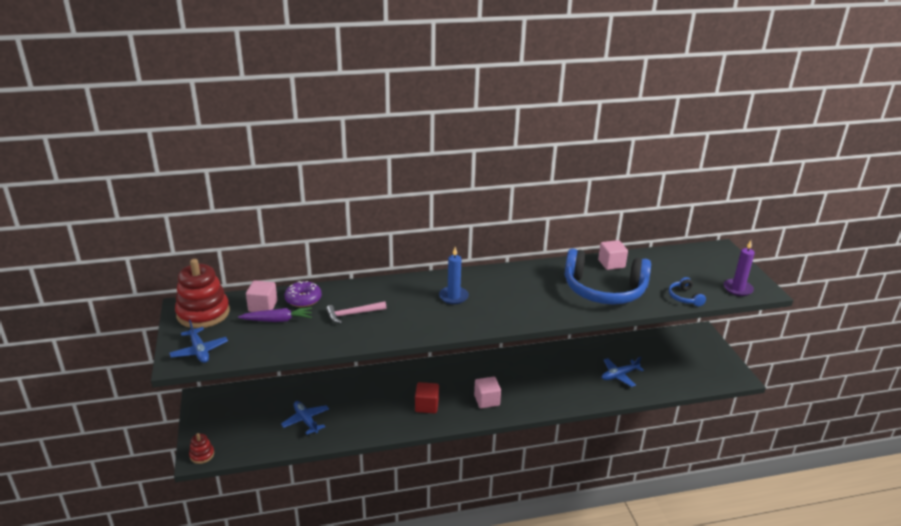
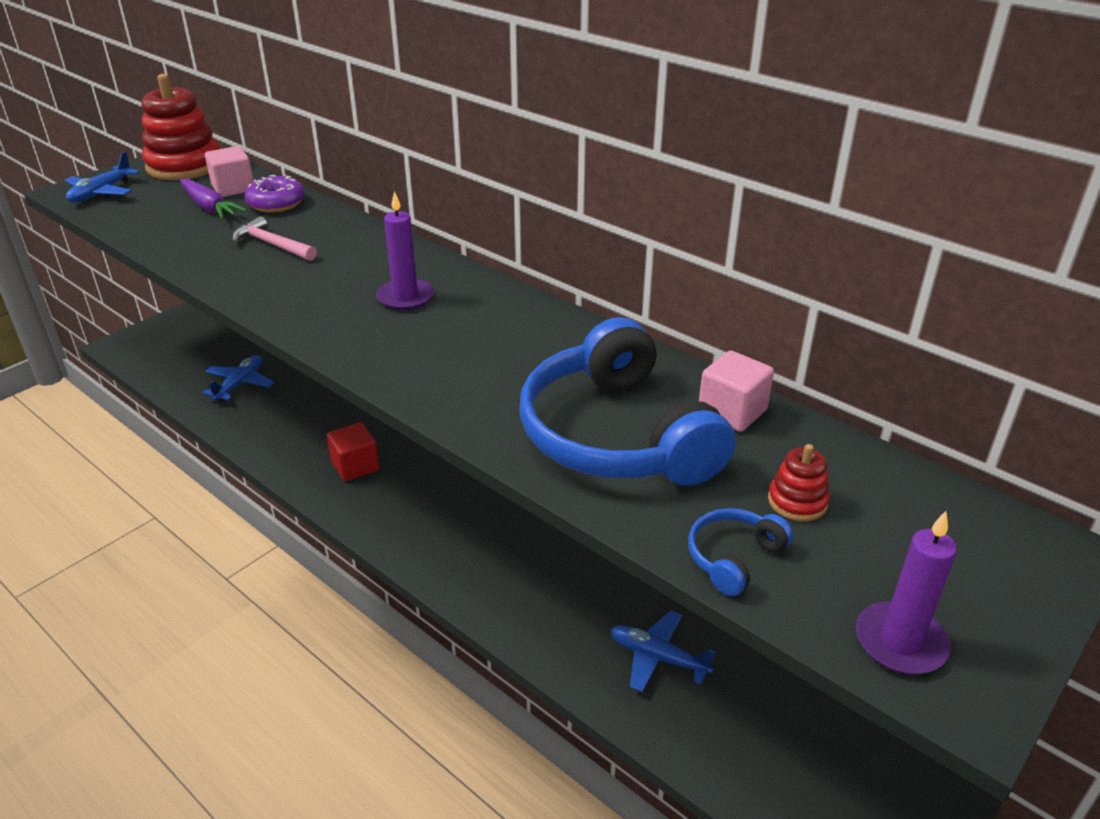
camera: 55 degrees right, 5 degrees up
(202, 455) = (125, 346): red stacking toy -> red stacking toy (797, 501)
(453, 297) = (405, 297): blue candle -> purple candle
(487, 400) = (422, 519): pink cube -> none

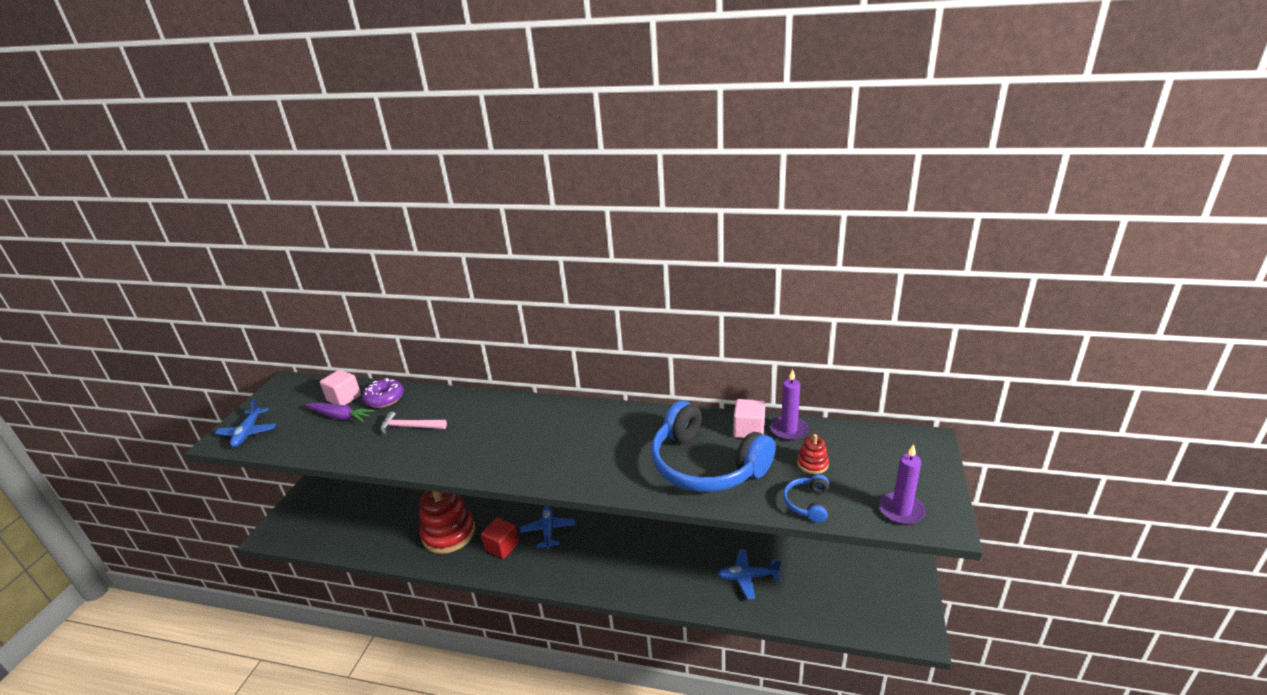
camera: 25 degrees left, 5 degrees down
(184, 166) = (292, 393): red stacking toy -> red stacking toy (449, 533)
(240, 384) = (382, 526): blue plane -> blue plane (548, 530)
(405, 297) = (525, 431): purple candle -> purple candle (789, 430)

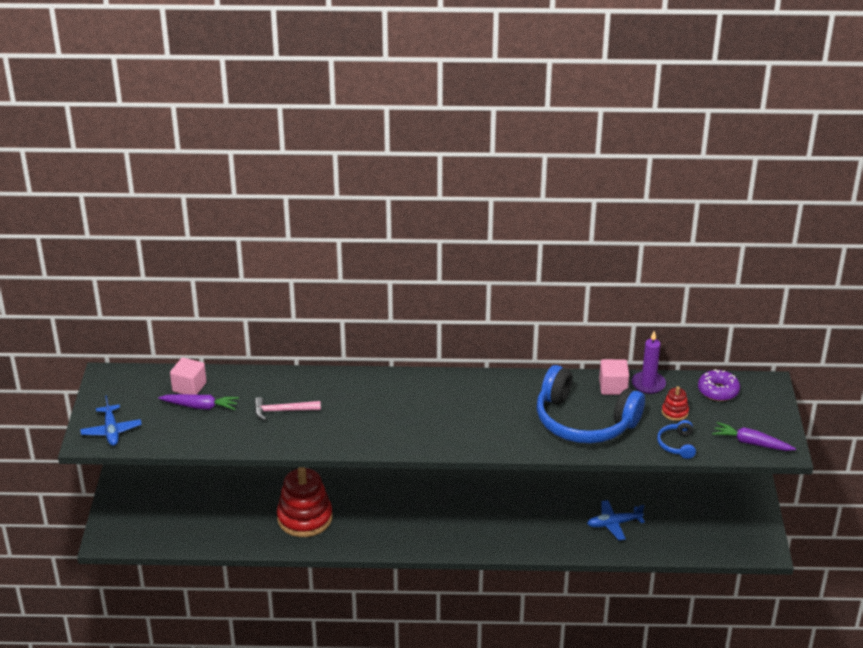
camera: 15 degrees left, 5 degrees up
(384, 398) = (235, 384): purple donut -> purple donut (718, 391)
(502, 546) = (367, 524): red cube -> none
(548, 530) = (408, 504): blue plane -> none
(901, 510) = (751, 443): purple candle -> purple carrot

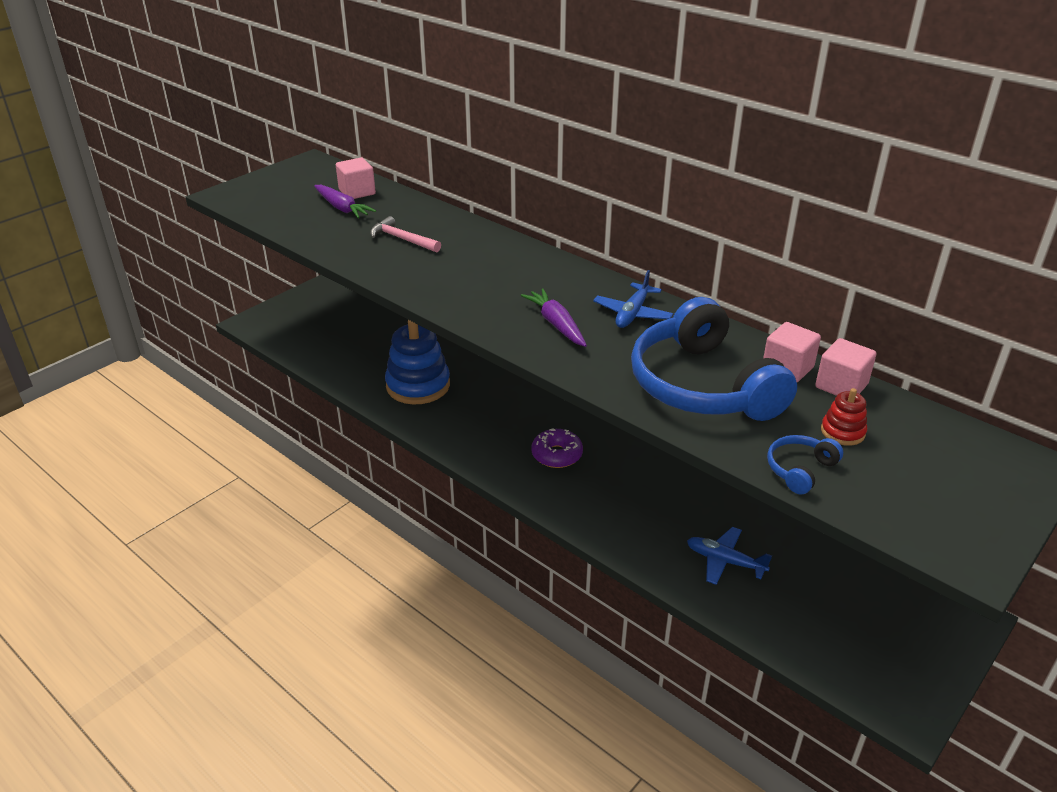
camera: 40 degrees right, 0 degrees up
(111, 431) = (249, 196): blue plane -> blue plane (632, 314)
(305, 518) = (418, 385): red stacking toy -> blue stacking toy
(648, 384) = (841, 386): purple candle -> pink cube
(718, 391) = (940, 437): purple donut -> purple donut (557, 455)
(751, 443) = (923, 524): purple carrot -> purple carrot (556, 324)

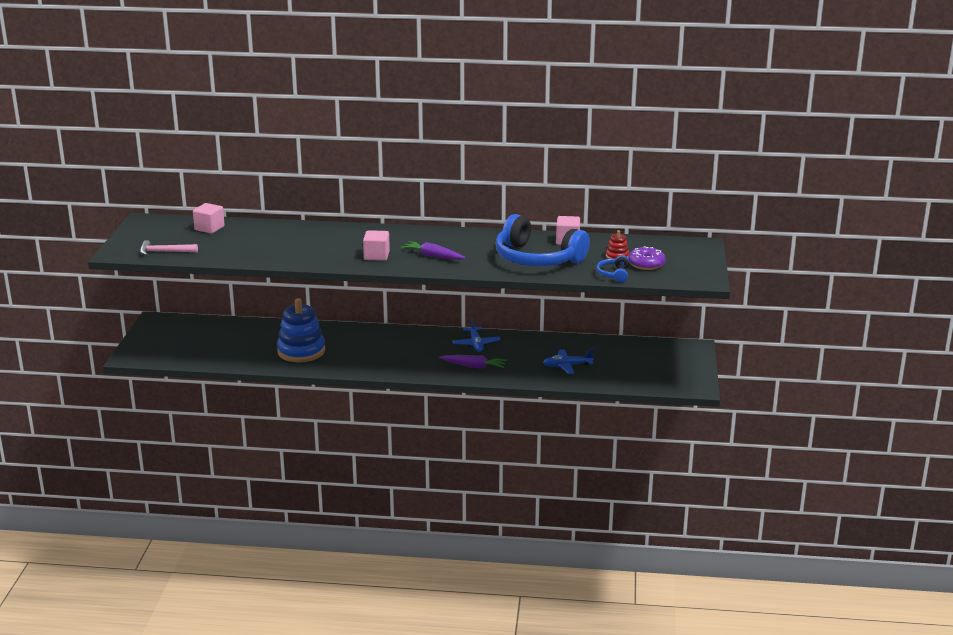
camera: 35 degrees left, 10 degrees down
(342, 208) = (215, 239): purple carrot -> purple carrot (474, 366)
(402, 239) = (283, 243): pink hammer -> pink hammer (164, 252)
(557, 455) = (429, 354): purple donut -> purple donut (646, 264)
(632, 314) = (466, 241): blue plane -> blue plane (476, 344)
(841, 386) = (598, 240): pink cube -> pink cube (376, 256)

